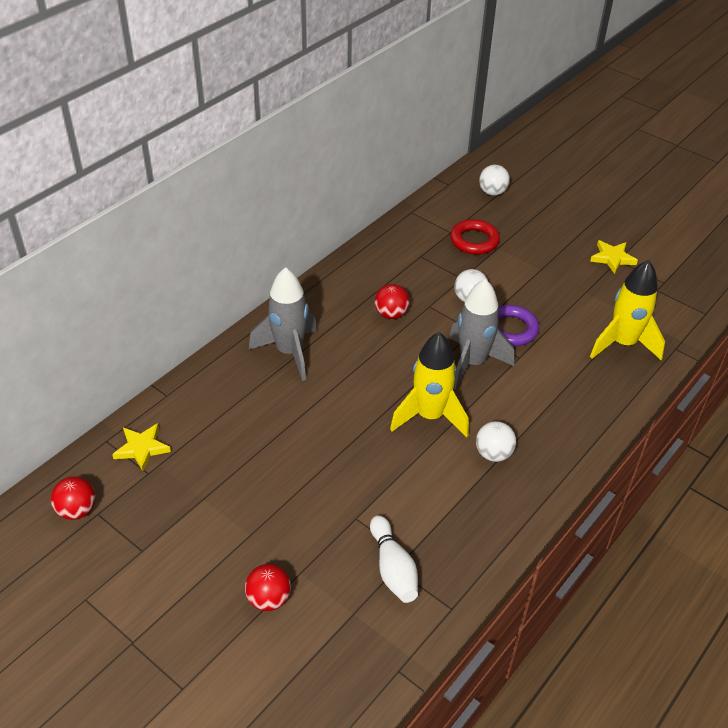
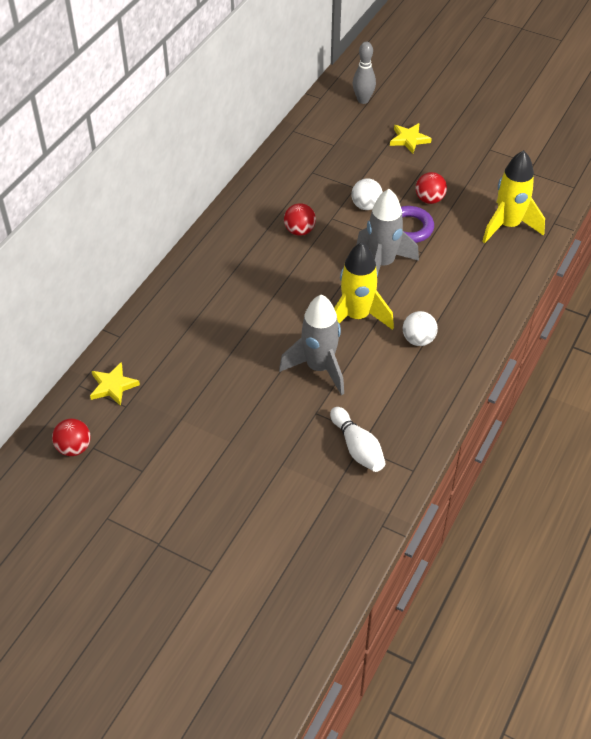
camera: 10 degrees left, 5 degrees up
(269, 599) = (261, 490): red ball -> red ball (429, 199)
(289, 352) = (218, 280): grey rocket -> grey rocket (319, 368)
(474, 241) = (357, 150): red ring -> none
(492, 192) = (363, 100): white ball -> grey bowling pin
(612, 258) = (484, 148): yellow star -> yellow star (409, 139)

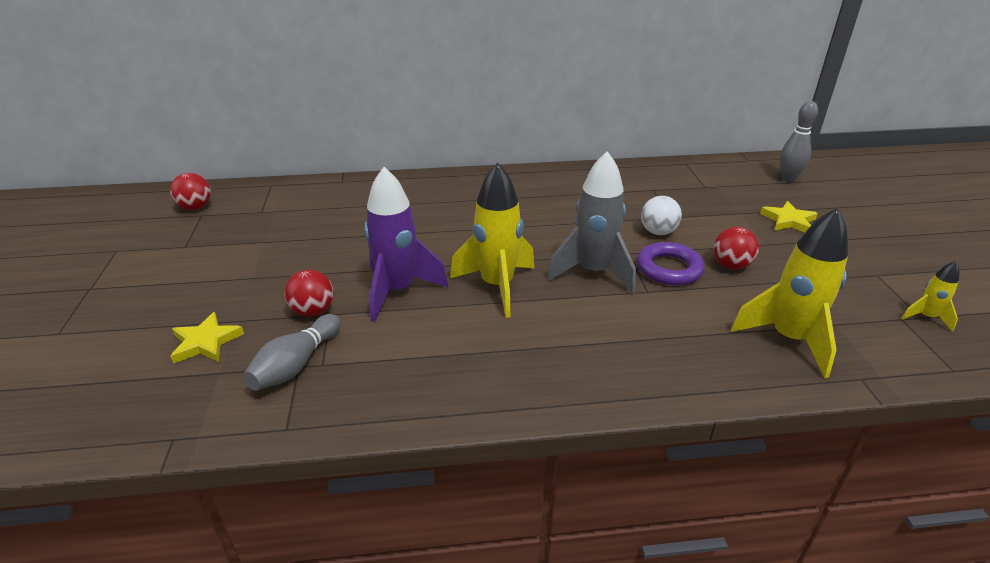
camera: 55 degrees right, 15 degrees down
(113, 386) = (281, 198): yellow star -> yellow star (206, 342)
(299, 231) = (570, 211): red ball -> red ball (313, 311)
(319, 368) = (398, 291): grey rocket -> purple rocket
(357, 447) = (296, 364): white bowling pin -> grey bowling pin
(418, 340) = (511, 343): white ball -> none
(535, 162) = (926, 317): none -> yellow rocket

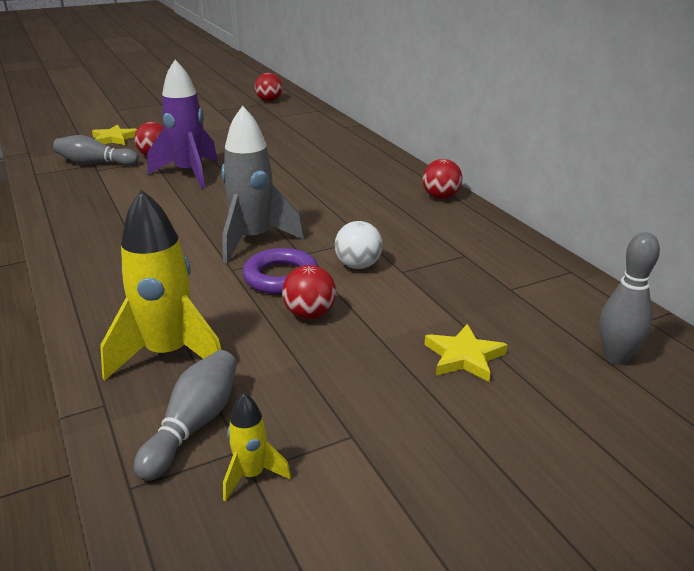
camera: 70 degrees right, 5 degrees down
(497, 286) = (210, 204): yellow rocket -> none
(548, 175) = (441, 197): none -> red ball
(880, 335) = (193, 425): none -> grey bowling pin

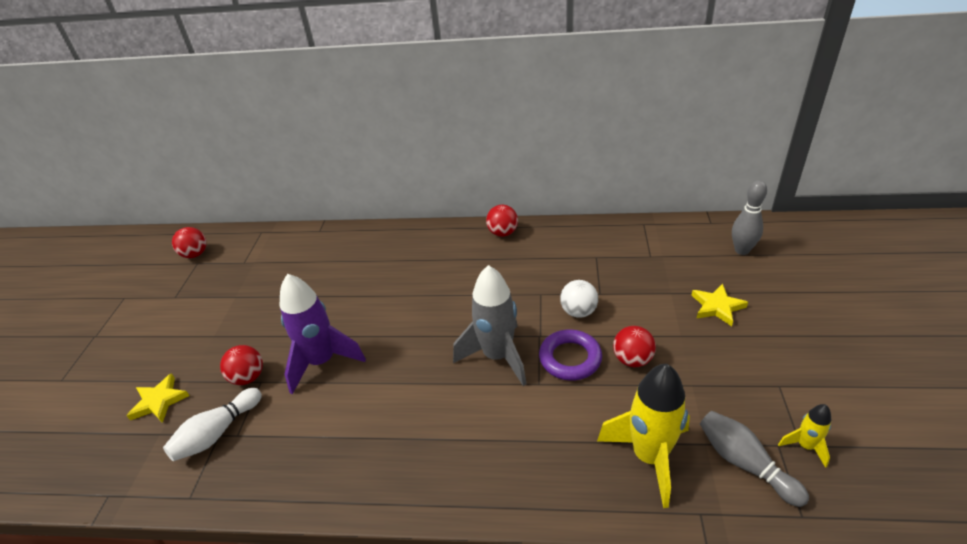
camera: 55 degrees left, 10 degrees up
(95, 163) = (217, 433): grey bowling pin -> white bowling pin

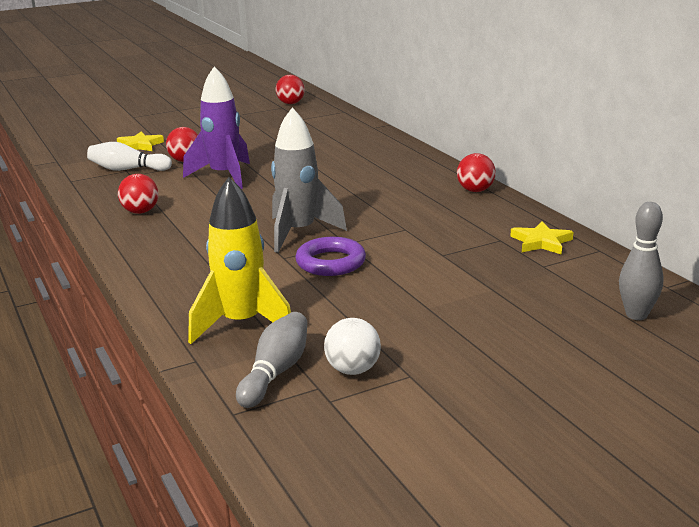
camera: 55 degrees right, 15 degrees down
(578, 312) = (401, 251): white ball -> white ball (353, 370)
(632, 359) = (361, 290): red ball -> red ball (140, 212)
(717, 307) = (502, 318): yellow star -> yellow star (541, 242)
(805, 446) = (331, 403): yellow rocket -> none

